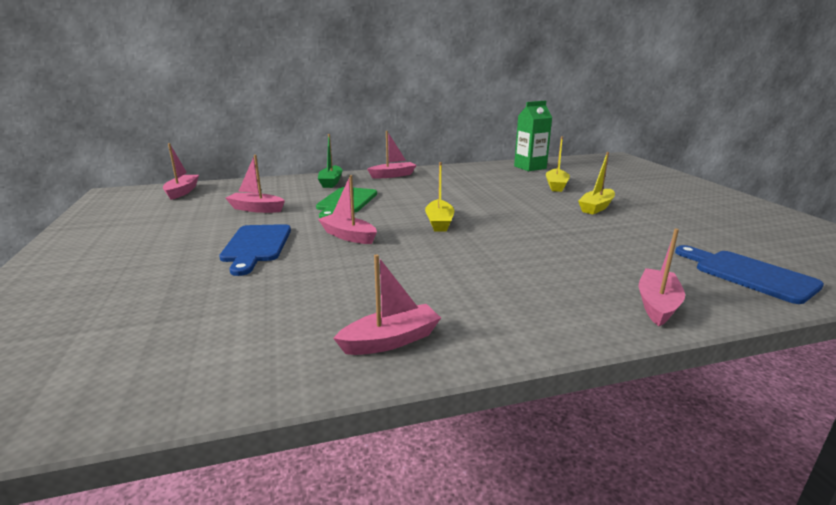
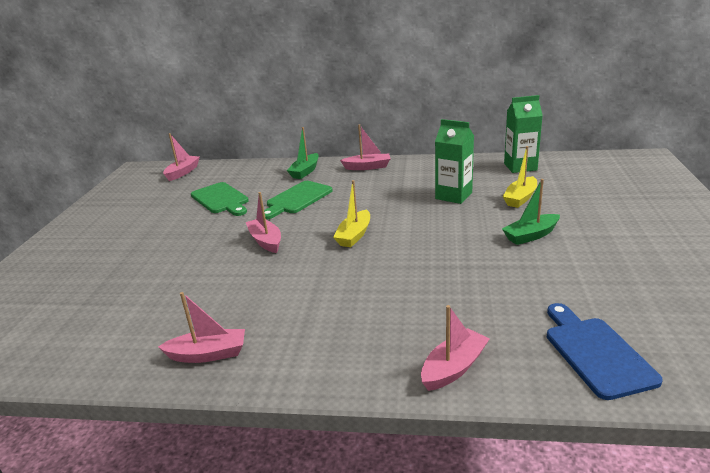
camera: 25 degrees right, 5 degrees up
(256, 209) = (221, 199): pink boat -> green cutting board
(256, 246) = (191, 242): blue cutting board -> none
(498, 188) = (453, 196): none -> green carton
(596, 207) = (531, 235): yellow boat -> green boat

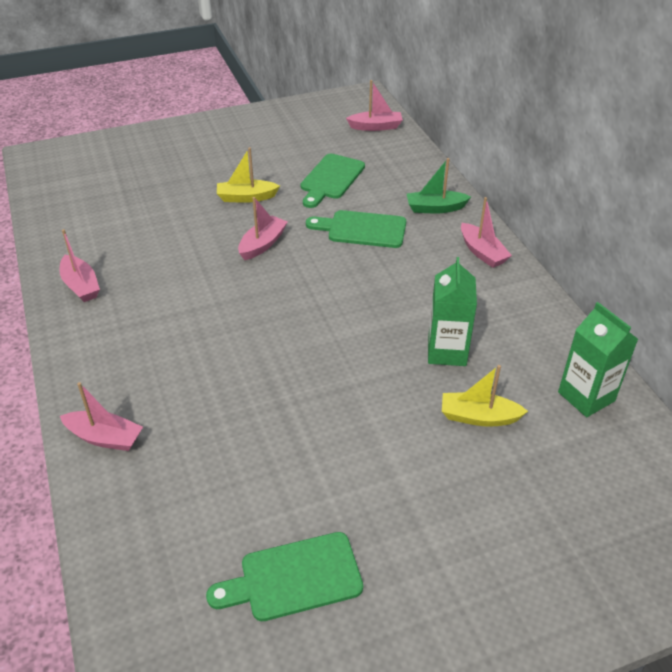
camera: 60 degrees right, 15 degrees up
(354, 235) = (304, 300): yellow boat -> yellow boat (246, 197)
(531, 235) = (377, 446): green boat -> none
(595, 353) = (157, 538): blue cutting board -> none
(649, 291) = (294, 578): none -> green cutting board

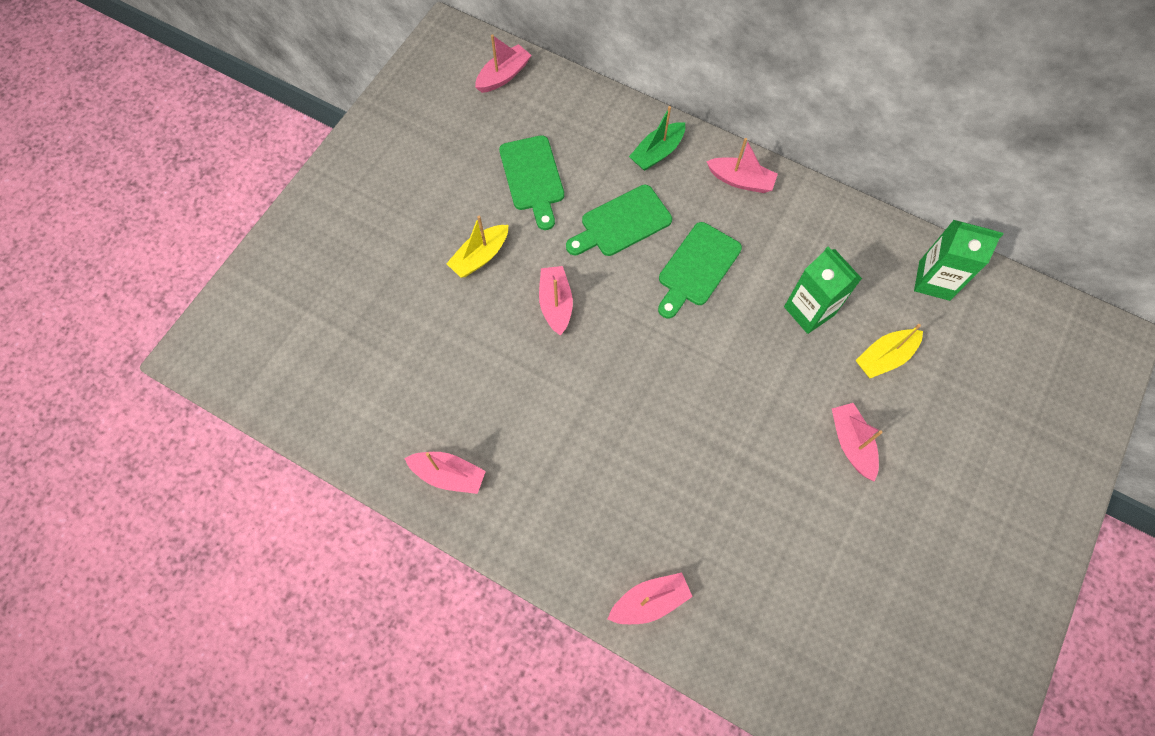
camera: 40 degrees left, 25 degrees up
(294, 578) = (896, 593): green cutting board -> green cutting board (697, 268)
(381, 452) = (851, 443): none -> pink boat

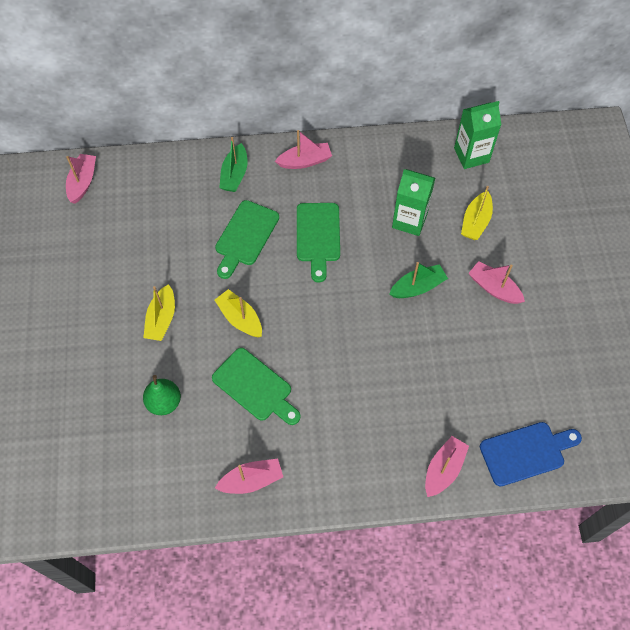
camera: 35 degrees left, 5 degrees down
(423, 341) = (164, 402): none -> green pear
(533, 177) = (159, 242): green cutting board -> green cutting board (255, 387)
(556, 304) = (240, 318): pink boat -> yellow boat
(754, 647) = (526, 452): none -> blue cutting board
(765, 388) = (417, 287): none -> green boat

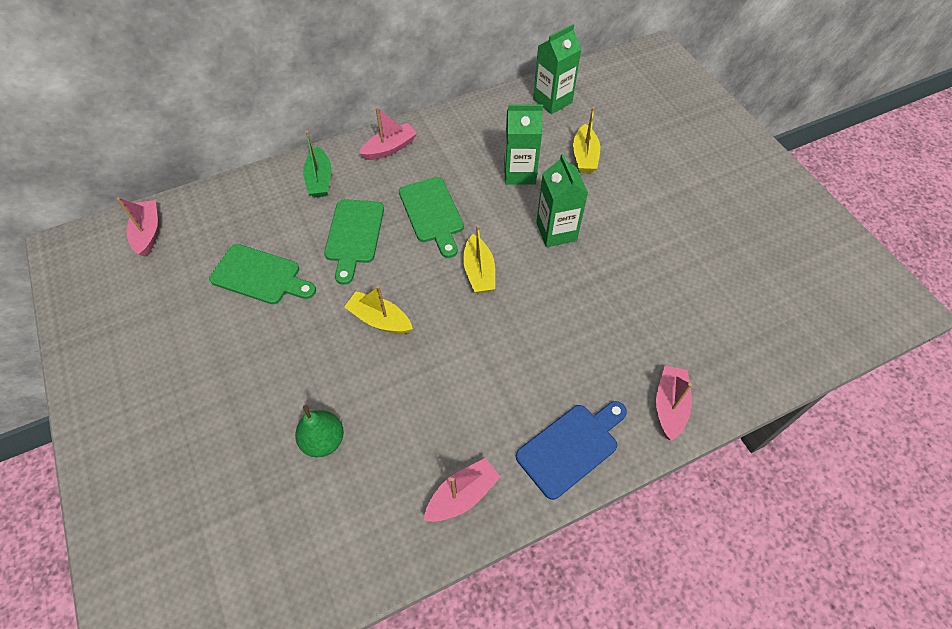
camera: 20 degrees left, 5 degrees down
(161, 319) = (288, 348): yellow boat -> yellow boat (479, 272)
(255, 387) = (425, 387): green cutting board -> green cutting board (260, 275)
(417, 287) = (556, 231): green boat -> green carton
(494, 288) = (631, 210): pink boat -> none
(526, 452) = (743, 358): blue cutting board -> blue cutting board (571, 447)

